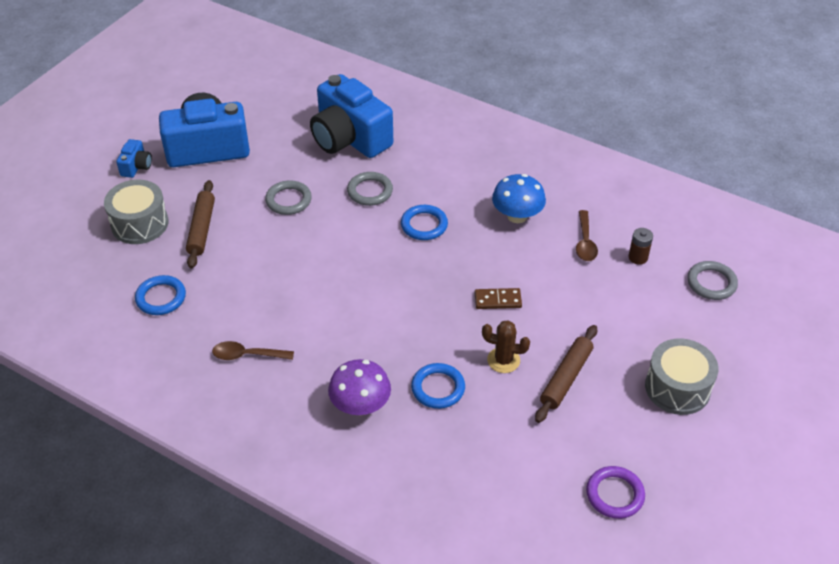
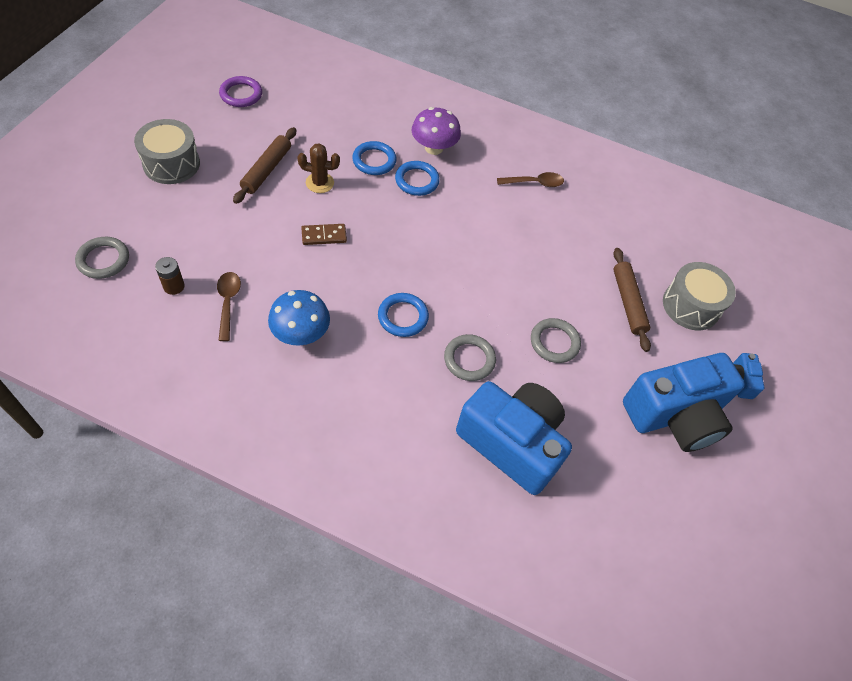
camera: 165 degrees right, 10 degrees up
(161, 298) = (629, 229): blue ring -> blue ring (417, 181)

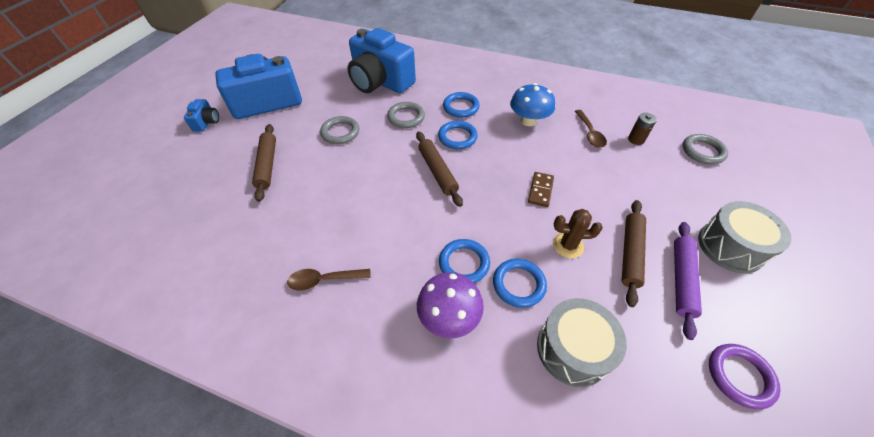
camera: 175 degrees left, 5 degrees down
(236, 147) = (681, 279): none -> purple rolling pin
(324, 236) = (540, 190): brown domino -> brown domino turned 60 degrees counterclockwise
(390, 370) = (461, 107): none -> blue ring
(432, 271) = (437, 171): none -> brown rolling pin
(691, 306) = (210, 168): grey drum -> grey drum (572, 349)

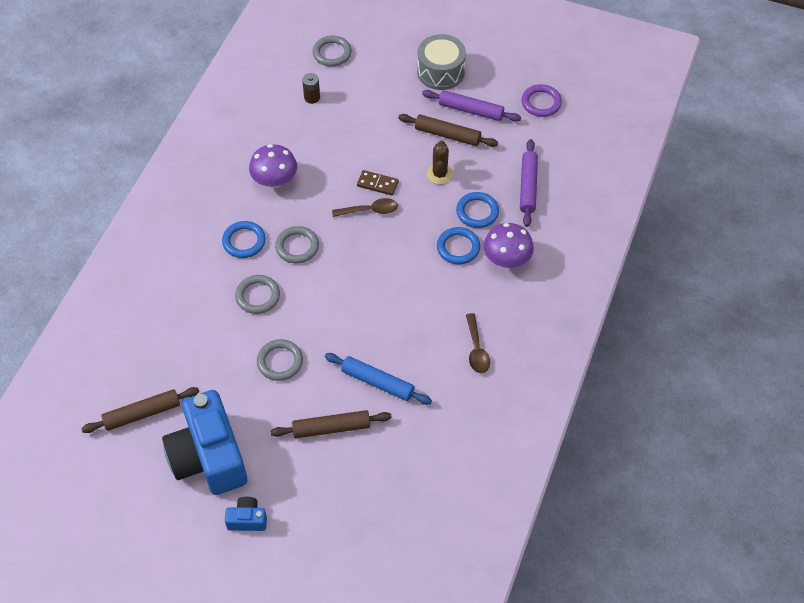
camera: 90 degrees left, 5 degrees up
(304, 195) = (377, 382): none -> blue rolling pin
(380, 82) = (180, 327): blue camera -> none
(437, 171) = (349, 265): brown rolling pin -> brown rolling pin (142, 414)
(457, 137) = (297, 247): blue ring -> grey ring
(528, 121) = (275, 180): blue mushroom -> purple mushroom
(572, 349) = (528, 186): grey drum -> purple rolling pin
(590, 133) = (300, 132): brown spoon -> brown spoon (370, 210)

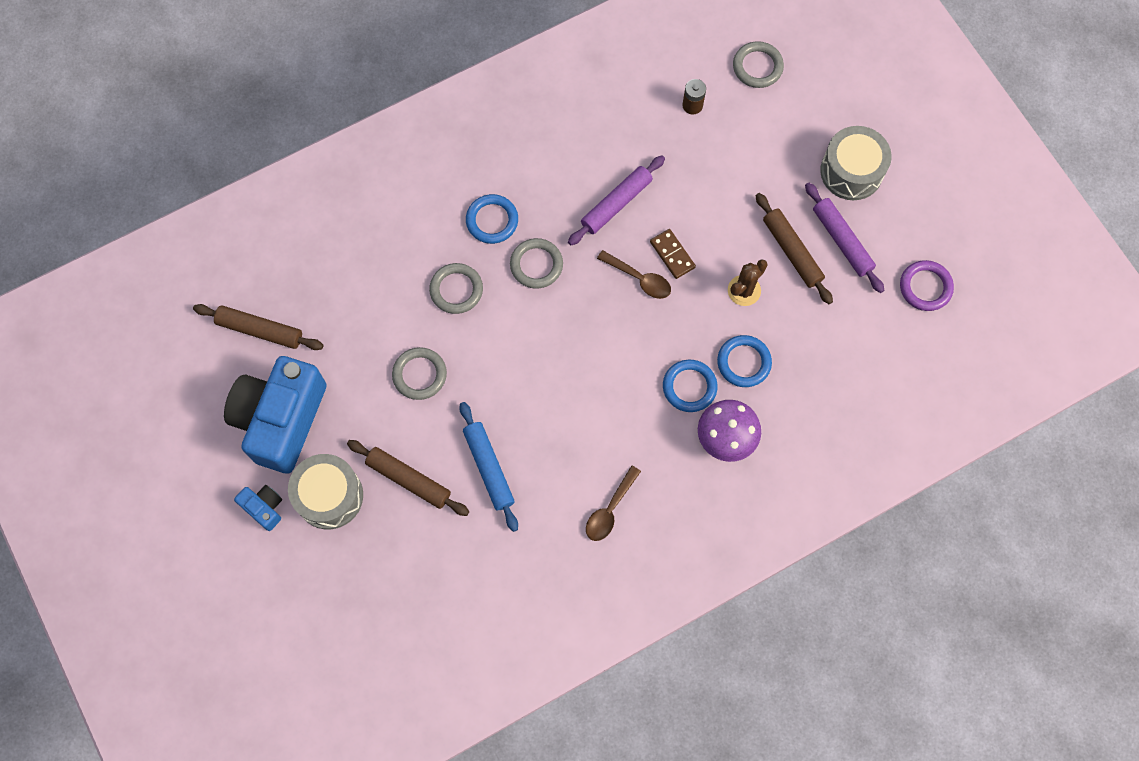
camera: 40 degrees right, 15 degrees up
(275, 180) = (576, 174): purple mushroom -> none
(286, 478) = (329, 496): none -> grey drum
(528, 186) = (821, 374): purple rolling pin -> purple rolling pin (616, 204)

